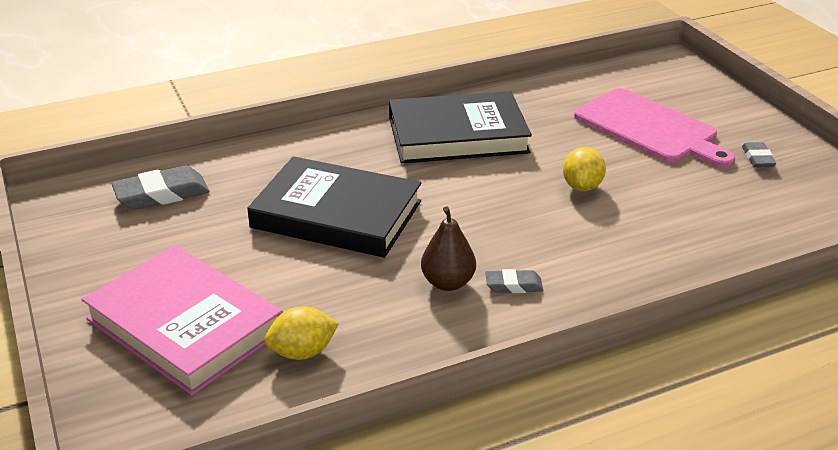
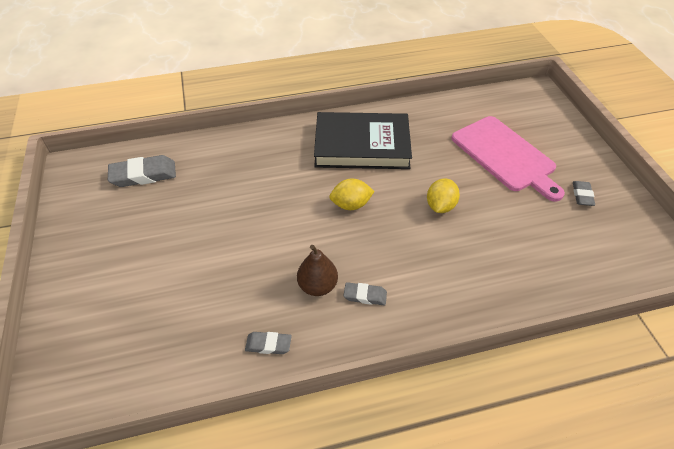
camera: 10 degrees right, 15 degrees up
(185, 325) = (124, 298): pink book -> none
(302, 352) = (196, 337): yellow lemon -> yellow lemon (351, 205)
(337, 214) = (256, 209): black book -> none
(403, 348) = (268, 345): none -> grey eraser

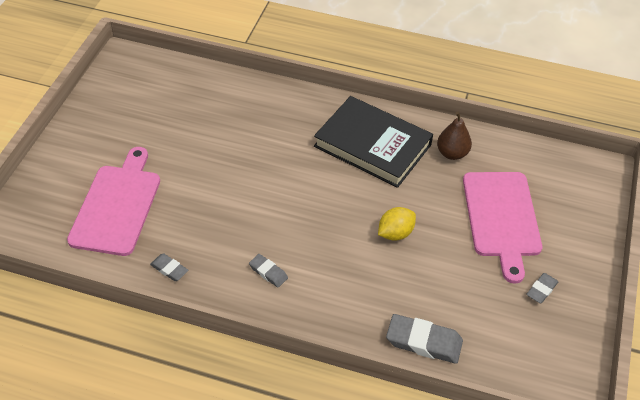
camera: 30 degrees right, 0 degrees up
(143, 175) = (171, 89): grey eraser -> grey eraser (424, 342)
(166, 309) = (117, 206): none -> pink cutting board
(317, 286) = (238, 246): brown pear -> brown pear (452, 153)
(351, 205) = (318, 194): yellow lemon -> none

